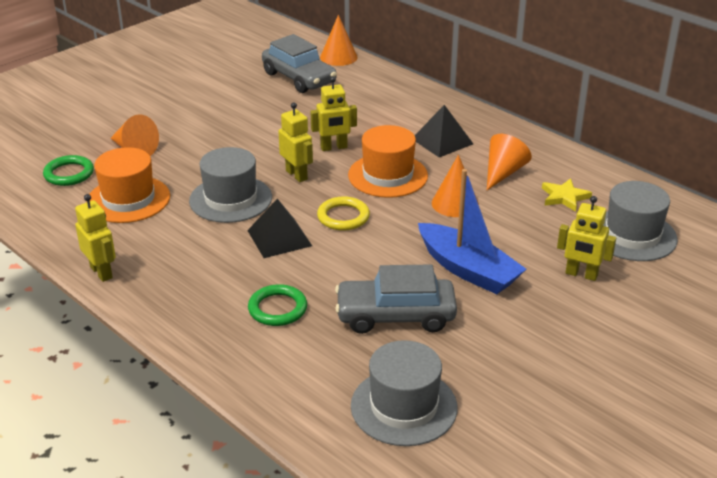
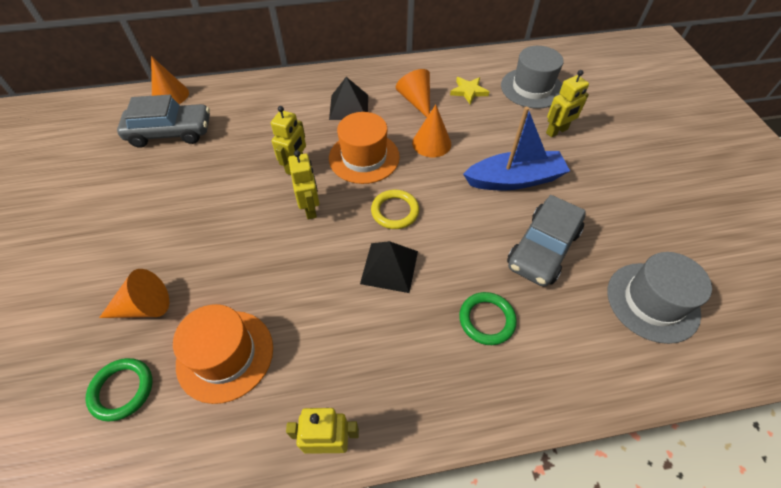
camera: 55 degrees left, 20 degrees up
(230, 199) = (303, 271): grey hat -> none
(297, 175) = (310, 209): yellow robot -> yellow robot turned 75 degrees clockwise

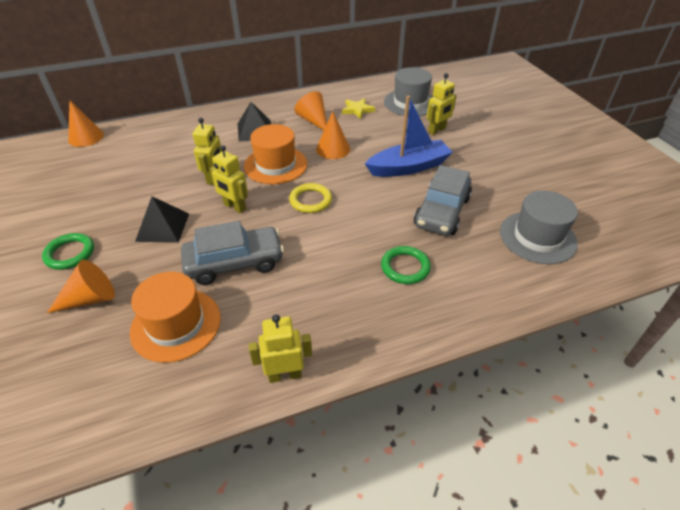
camera: 10 degrees left, 10 degrees down
(122, 390) = (80, 365): green ring -> green ring (70, 253)
(170, 132) = (91, 165): grey car -> grey car (234, 262)
(310, 209) = (234, 207): yellow robot -> yellow robot turned 150 degrees clockwise
(389, 267) = (314, 241): black pyramid -> black pyramid (163, 227)

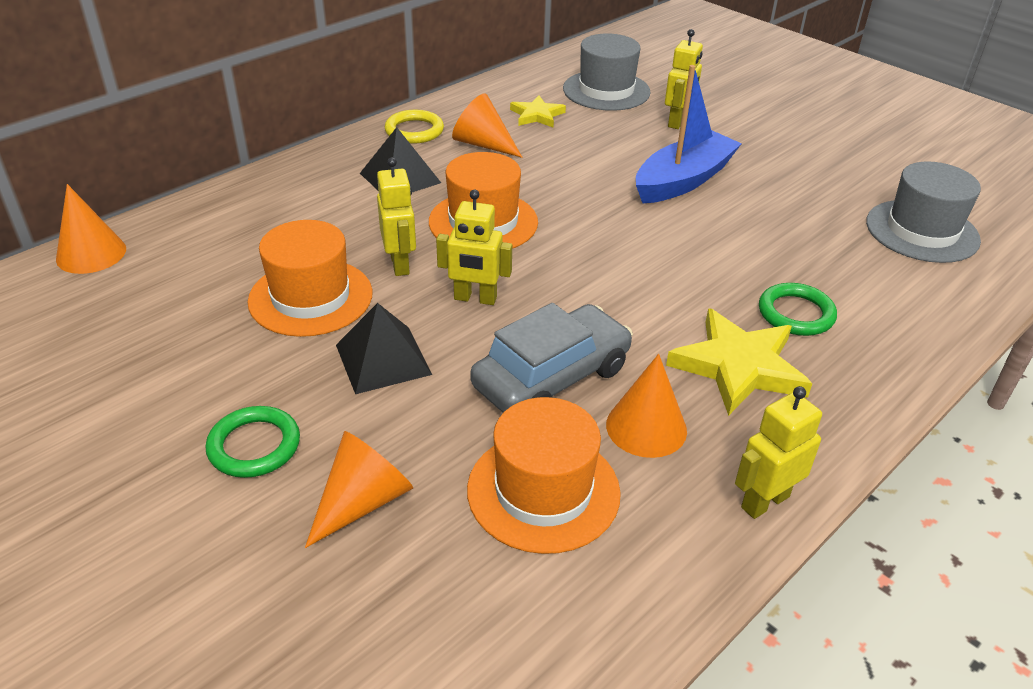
camera: 25 degrees left, 5 degrees down
(158, 184) = (310, 297): none -> orange hat
(310, 200) = (585, 260): yellow ring -> yellow ring (414, 131)
(333, 149) = (551, 179): orange cone -> orange cone (646, 427)
(342, 289) = (738, 366): none -> yellow star
(442, 212) = (780, 229): grey car -> none

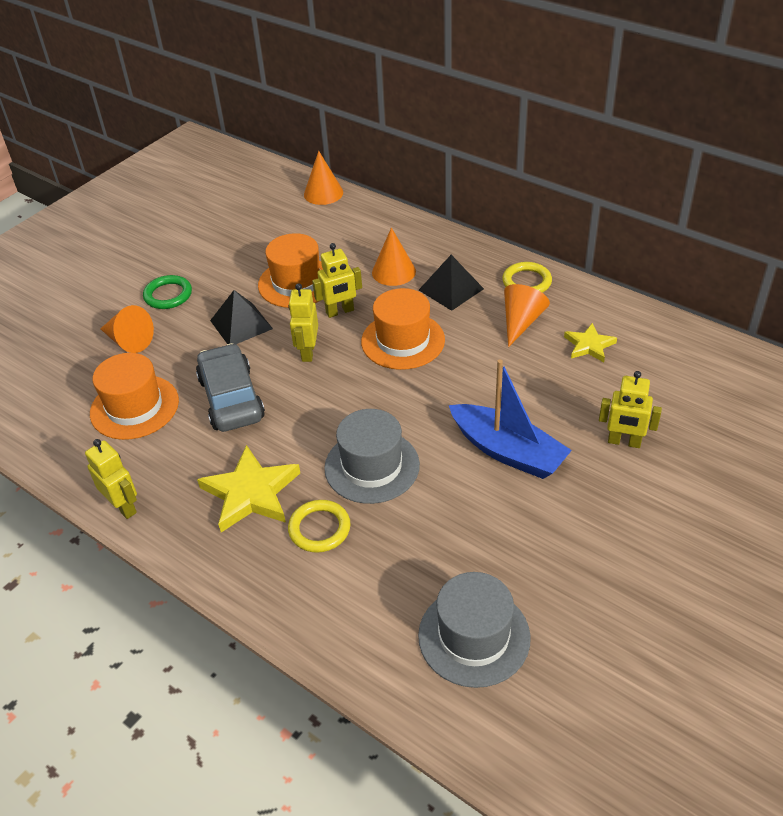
camera: 85 degrees right, 5 degrees up
(551, 377) = (231, 398): grey car -> grey car turned 150 degrees counterclockwise
(606, 90) = (666, 385): grey hat -> grey hat (372, 466)
(646, 427) = (187, 447): orange cone -> orange cone (393, 272)
(796, 314) = (319, 529): green ring -> yellow ring

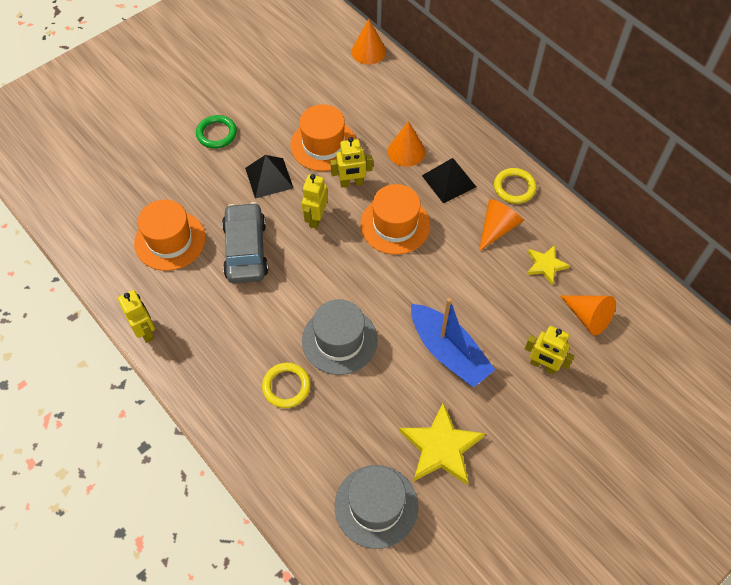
camera: 10 degrees right, 15 degrees up
(129, 341) = (177, 174): orange cone -> orange cone (587, 317)
(251, 493) = (242, 342): yellow star -> yellow star (441, 447)

